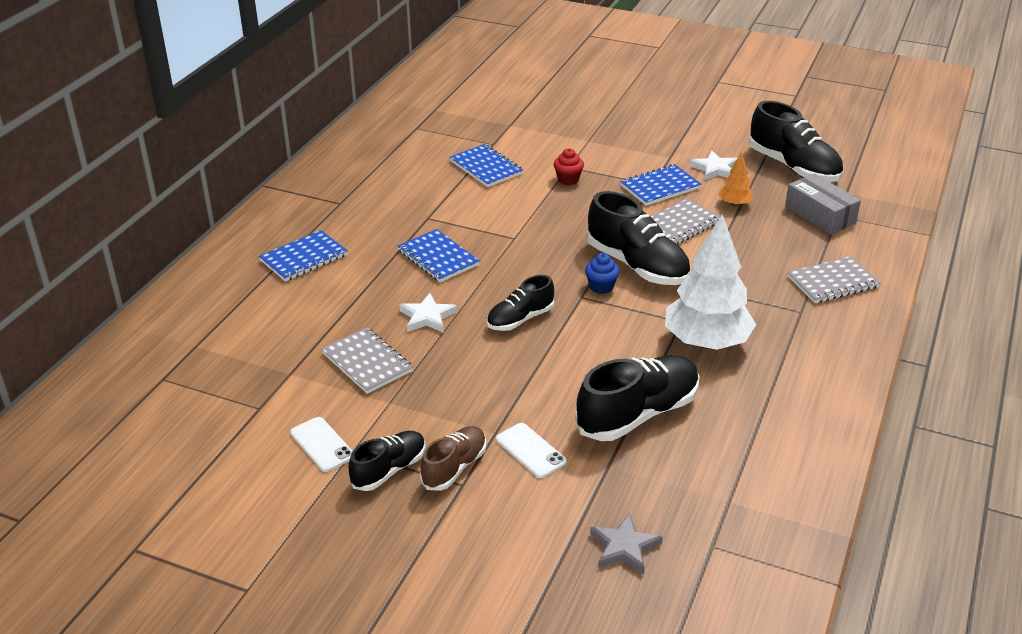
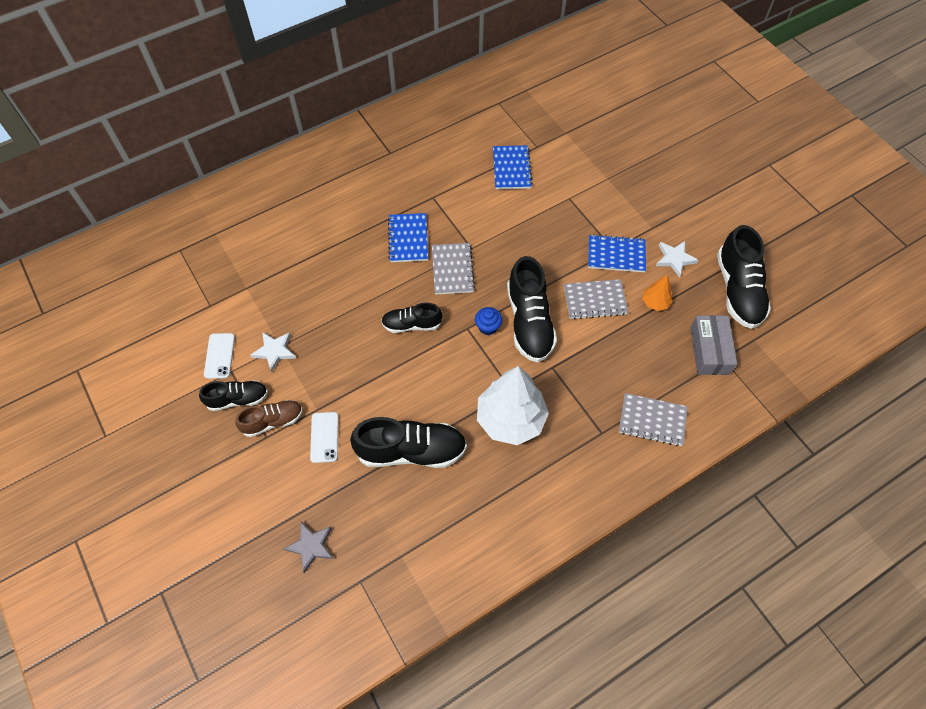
camera: 35 degrees right, 25 degrees up
(304, 258) = (329, 192): blue notebook -> none
(367, 362) = (294, 305): grey notebook -> grey notebook (452, 269)
(427, 317) = (359, 288): white star -> white star (274, 351)
(568, 179) = (557, 211): red cupcake -> none

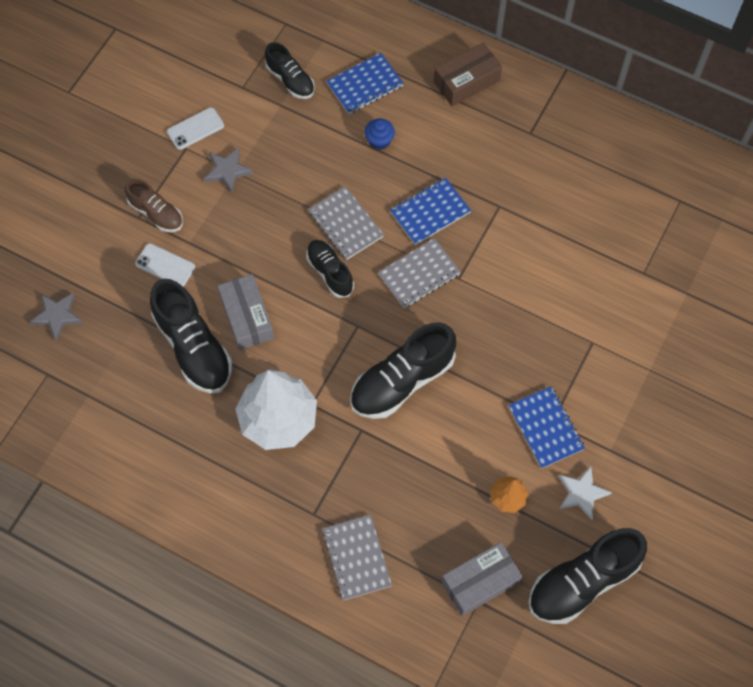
camera: 60 degrees right, 5 degrees up
(238, 399) = (161, 171): black shoe -> black shoe (290, 80)
(274, 351) = (227, 171): white star -> grey star
(322, 167) = (466, 81): none -> brown box
(324, 437) = (165, 265): white phone -> white phone turned 60 degrees clockwise
(411, 399) = (247, 317): none -> grey box
(488, 327) = (371, 344): blue cupcake -> blue cupcake (379, 141)
(511, 168) = (593, 263): blue notebook -> blue notebook (365, 85)
(595, 300) = (470, 433): grey notebook -> grey notebook (345, 224)

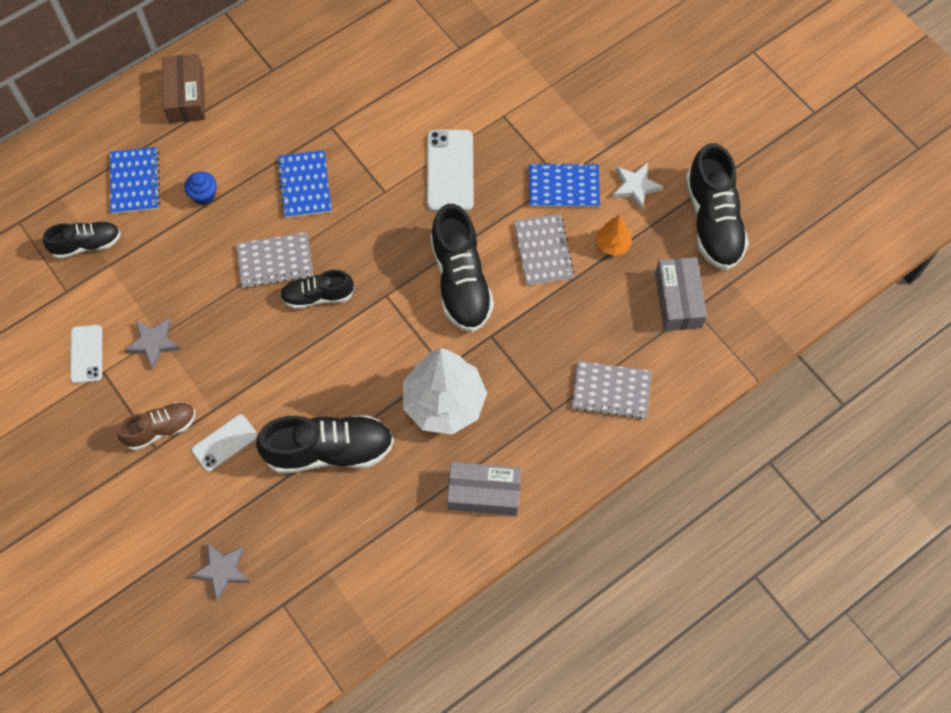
camera: 65 degrees left, 0 degrees up
(247, 317) = (324, 389): grey box -> grey box (484, 493)
(419, 274) = (363, 222): grey notebook -> grey notebook (543, 251)
(509, 322) = (450, 170): none -> white phone

